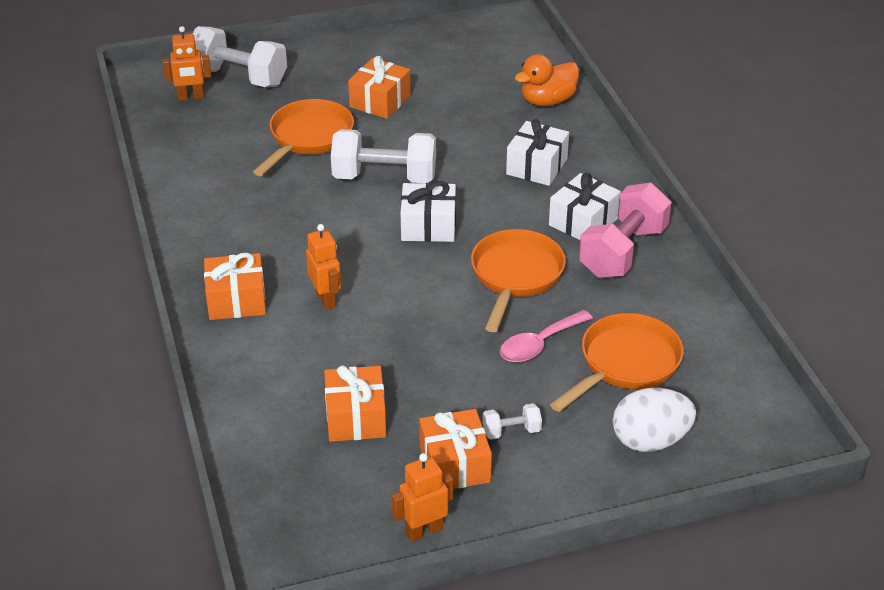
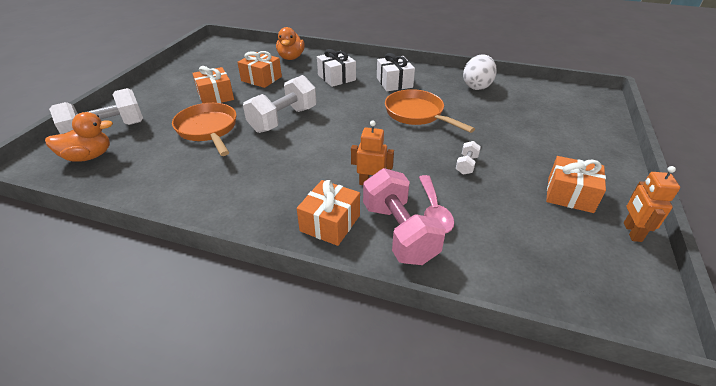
camera: 55 degrees left, 0 degrees up
(191, 97) = (88, 156): orange robot -> orange duck
(355, 417) = (501, 217): orange gift -> orange gift (261, 79)
(428, 226) = (344, 122): white gift -> none
(511, 431) = (549, 164): white dumbbell -> white dumbbell (466, 165)
(539, 344) = (480, 128): pink spoon -> pink spoon (434, 211)
(623, 252) = (428, 82): pink dumbbell -> pink dumbbell (399, 233)
(625, 364) = (515, 112): orange pan -> none
(650, 441) = (580, 127): white egg -> white egg (477, 86)

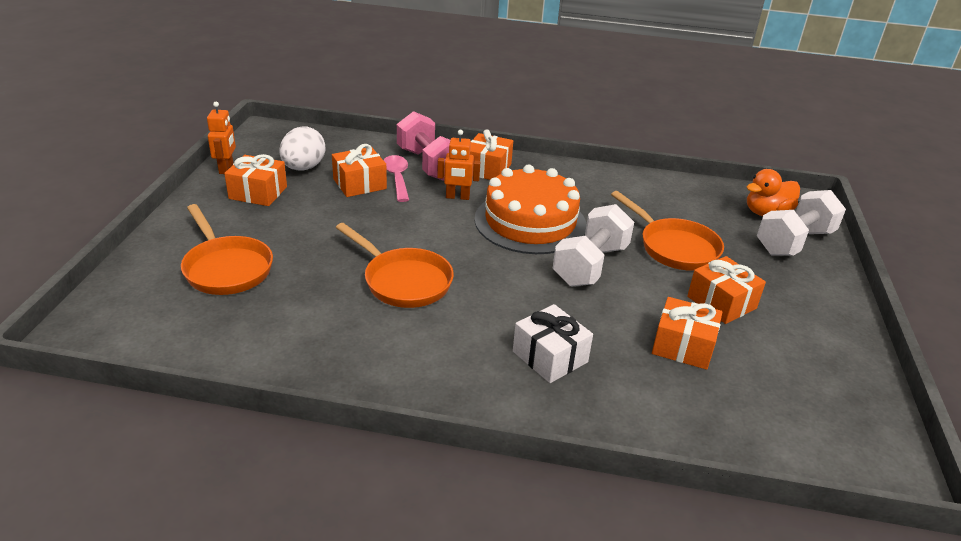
camera: 170 degrees right, 5 degrees down
(291, 57) = (673, 418): orange duck -> none
(311, 155) = (530, 222): none -> orange cake
(394, 82) = (440, 348): white gift -> none
(466, 165) = (353, 216): white dumbbell -> none
(472, 204) = (359, 184): none -> orange gift
(477, 86) = (287, 346): white egg -> white egg (303, 168)
(542, 126) = (226, 268): none -> orange pan

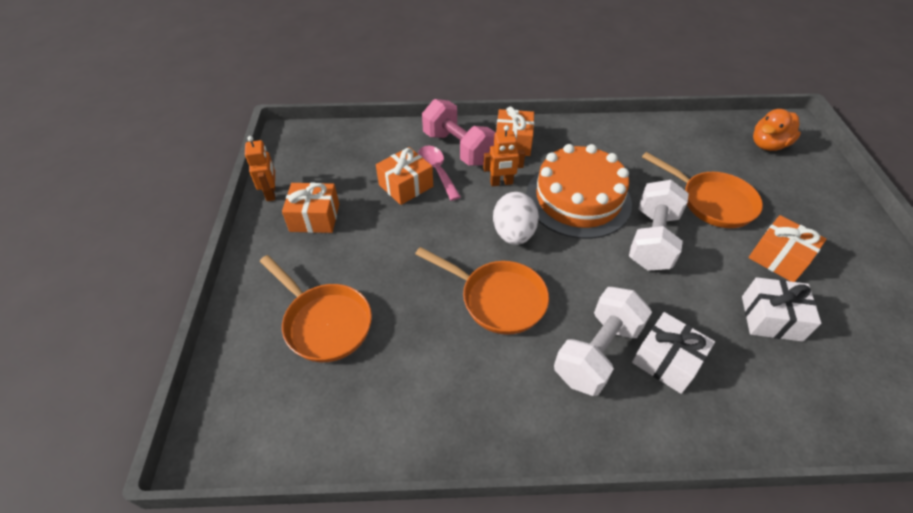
camera: 10 degrees left, 15 degrees up
(303, 168) = (345, 176): white egg -> white egg (513, 233)
(683, 346) = (771, 318): orange gift -> white gift
(794, 242) = (804, 173): white dumbbell -> white dumbbell (597, 352)

